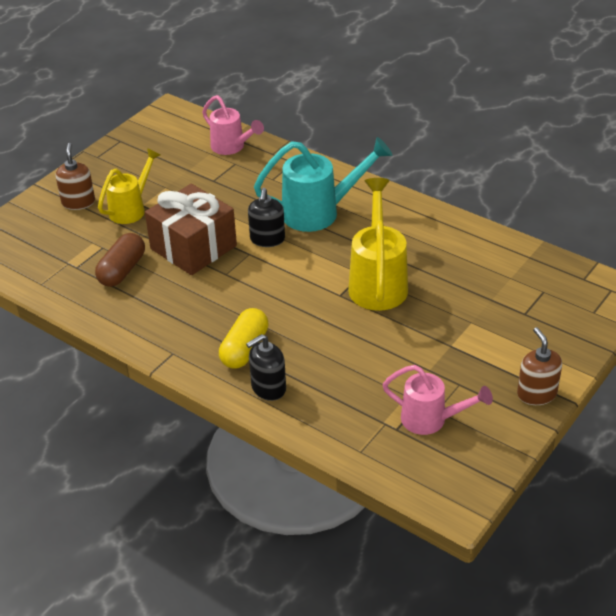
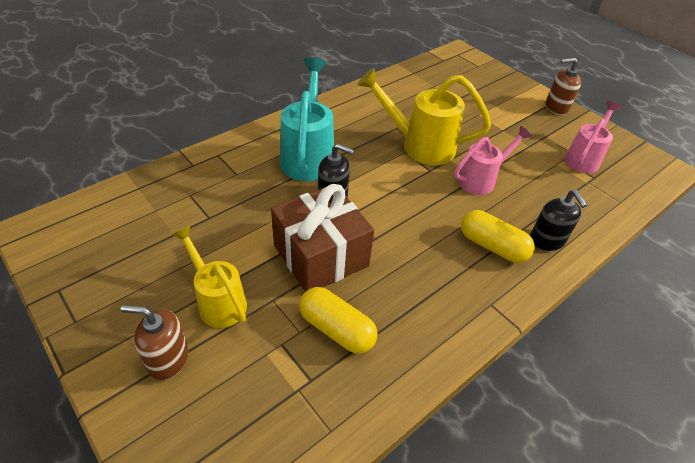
camera: 80 degrees left, 5 degrees up
(122, 270) = (336, 329): brown capsule -> yellow capsule
(232, 147) = (159, 191): pink watering can -> pink watering can (481, 180)

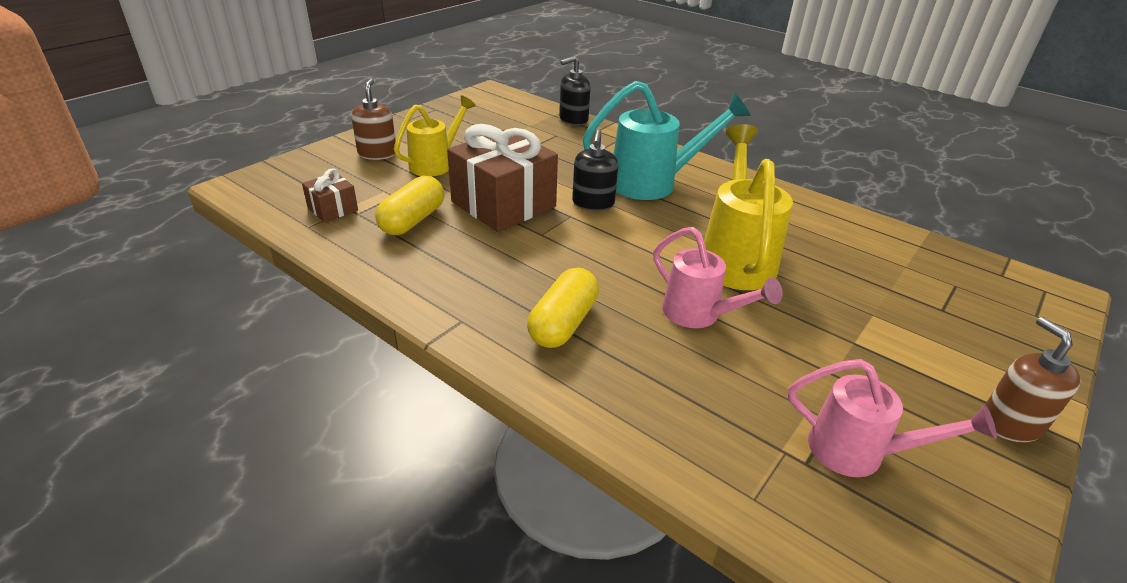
camera: 80 degrees right, 10 degrees down
(297, 406) = (332, 209): none -> brown gift
(547, 240) = (597, 380): black soap dispenser -> black soap dispenser (573, 120)

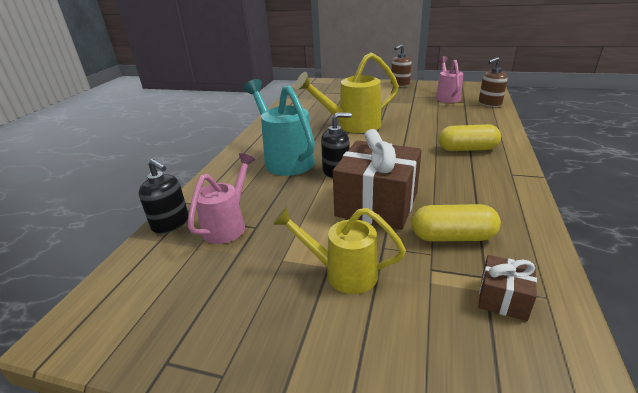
camera: 110 degrees left, 5 degrees down
(377, 153) = (359, 340): brown soap dispenser -> brown soap dispenser (489, 103)
(699, 315) = (412, 125): pink watering can -> pink watering can (228, 225)

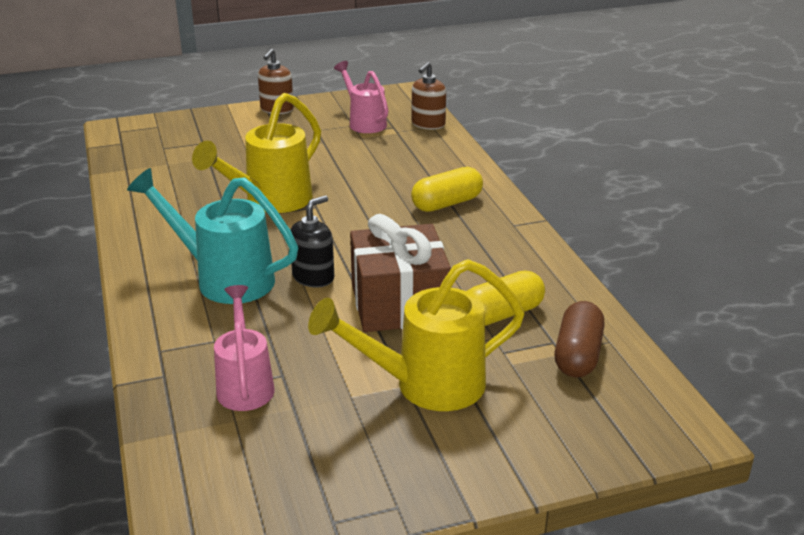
camera: 35 degrees left, 0 degrees up
(171, 223) = (164, 409): black soap dispenser -> none
(342, 273) = (424, 386): yellow watering can -> yellow watering can, size x1.52
(503, 298) = (578, 355): brown gift -> brown capsule

